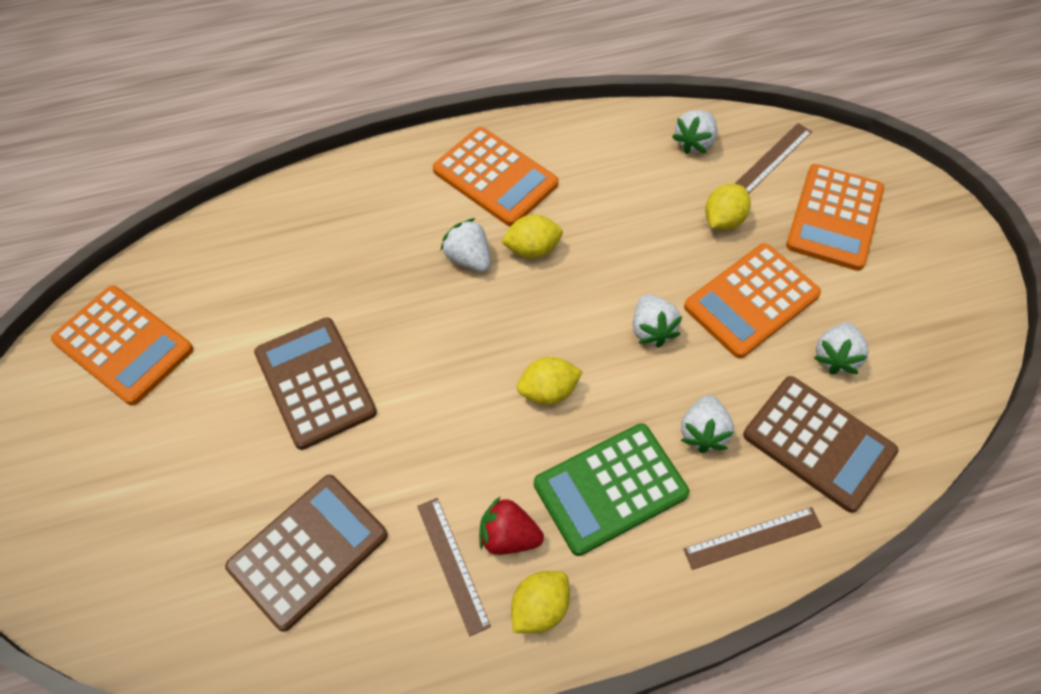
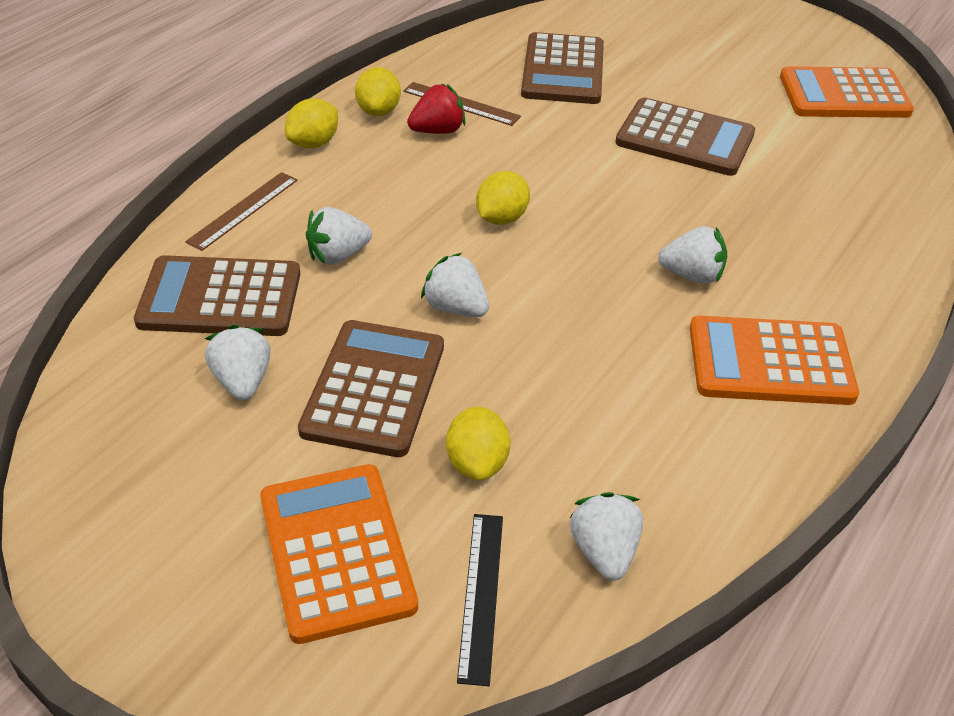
camera: 140 degrees right, 15 degrees down
(532, 249) = (645, 315): yellow lemon -> yellow lemon (313, 143)
(610, 489) = (386, 186): green calculator -> none
(703, 432) = (338, 255): white strawberry -> white strawberry turned 90 degrees counterclockwise
(751, 301) = (373, 388): orange calculator -> brown calculator
(773, 158) = (481, 595): brown ruler -> black ruler

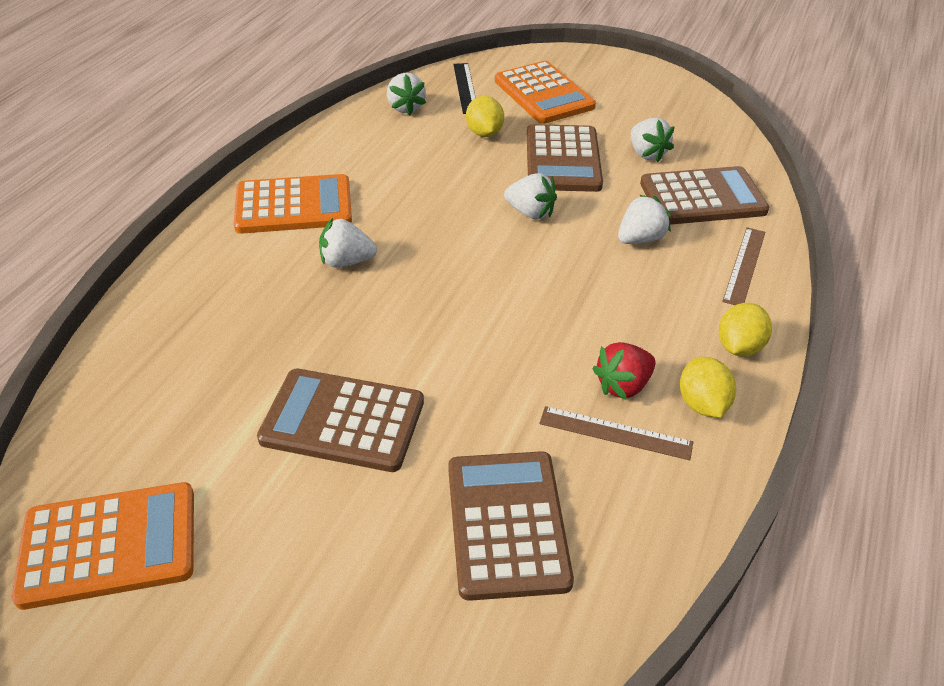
camera: 170 degrees right, 0 degrees up
(501, 218) = (520, 290): yellow lemon -> none

